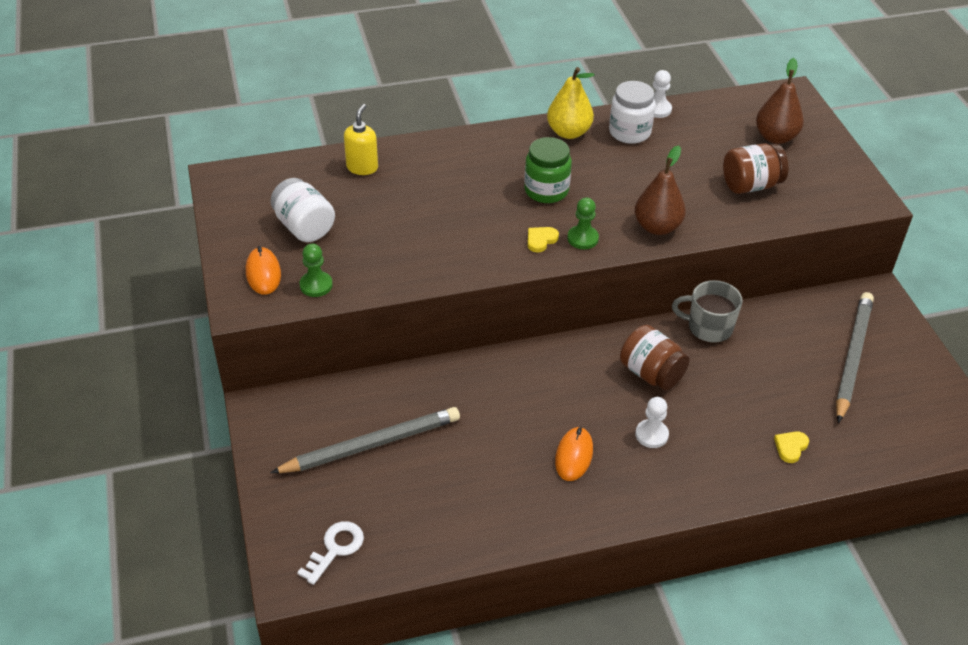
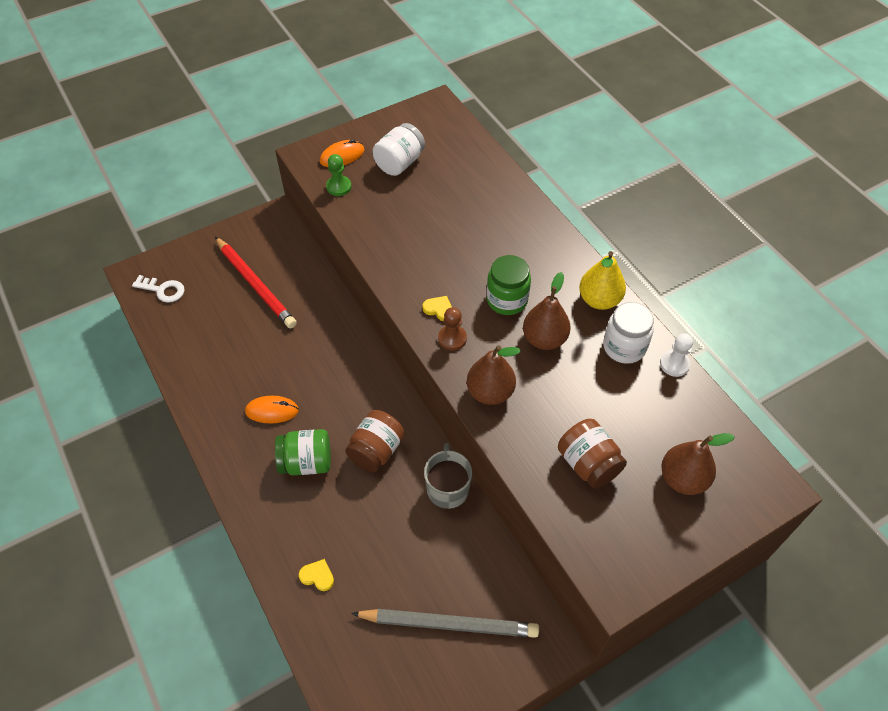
camera: 75 degrees right, 10 degrees up
(362, 167) = (484, 176): yellow soap dispenser -> none
(371, 445) = (255, 284): grey pencil -> red pencil
(582, 238) = (452, 338): green pawn -> brown pawn
(604, 177) = (544, 339): none -> brown pear
(651, 435) = (306, 462): white pawn -> green jar

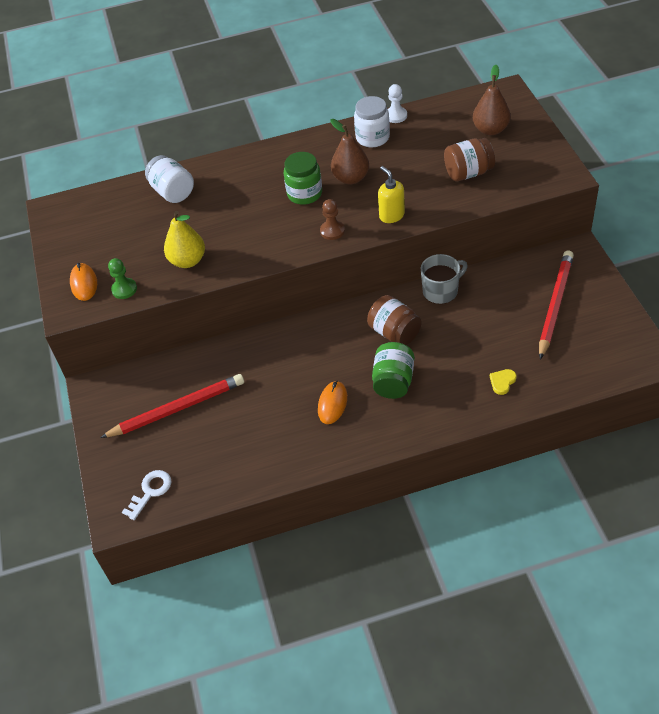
camera: 70 degrees left, 5 degrees down
(399, 163) = (115, 243): white jar -> white jar (172, 192)
(439, 309) = (299, 235): yellow heart -> none
(447, 488) = (441, 291): grey mug -> grey mug turned 135 degrees clockwise
(449, 624) = (555, 305): grey pencil -> red pencil
(490, 392) = (391, 215): brown pear -> yellow soap dispenser
(599, 300) = (324, 143): yellow pear -> yellow pear (188, 261)

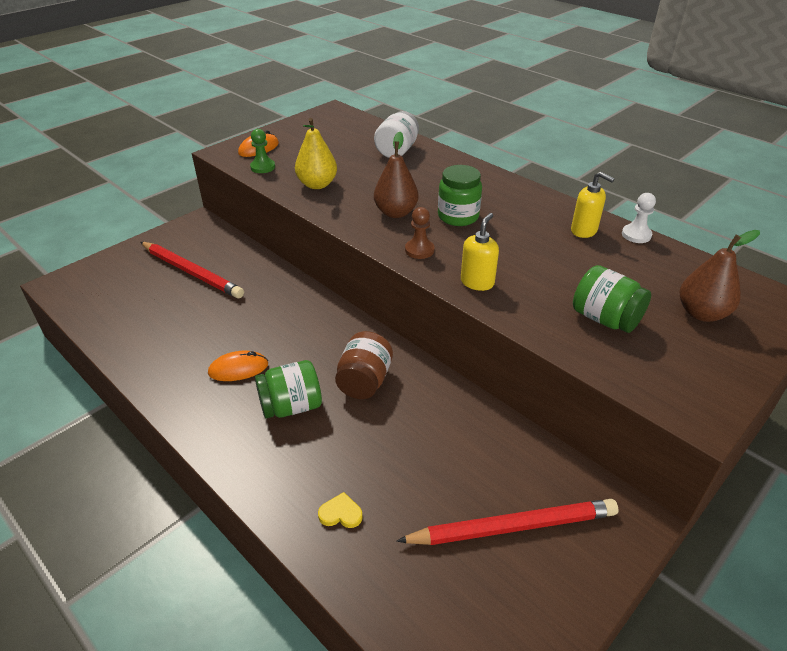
camera: 55 degrees right, 10 degrees down
(150, 491) = (91, 291): white key -> none
(351, 178) = (508, 237): brown pear -> brown pear (395, 213)
(372, 137) = (584, 231): white jar -> yellow soap dispenser
(441, 291) = (453, 398): grey mug -> none
(468, 173) = (605, 319): brown jar -> green jar

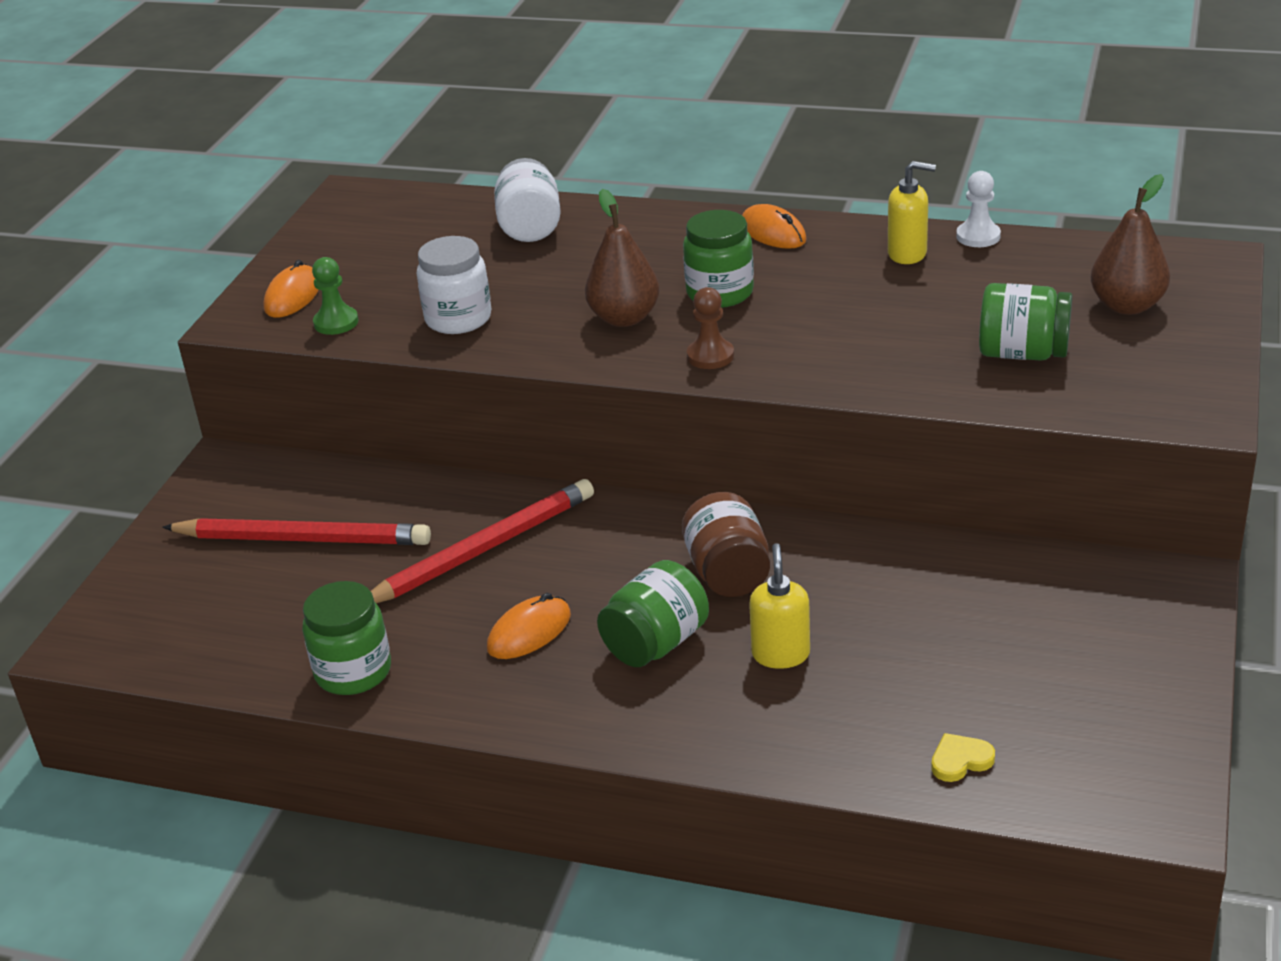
camera: 25 degrees left, 5 degrees down
(143, 352) = (353, 672): none -> green jar
(317, 184) = (458, 319): yellow pear -> white jar
(341, 513) = (841, 725): yellow heart -> yellow heart (960, 760)
(477, 282) = (828, 368): yellow soap dispenser -> yellow soap dispenser (781, 654)
(512, 526) = (1055, 647): red pencil -> red pencil (482, 550)
(517, 193) = (773, 232): none -> orange mouse

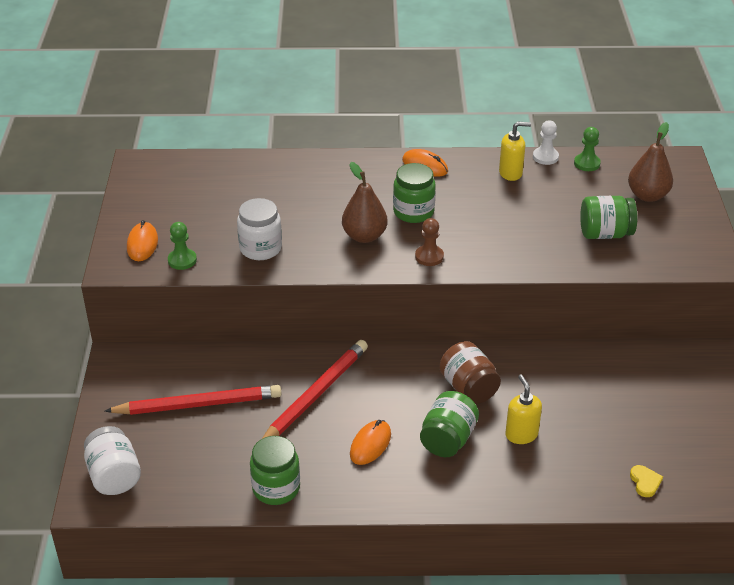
camera: 20 degrees left, 5 degrees up
(530, 227) = (272, 177): white jar -> white jar (114, 476)
(960, 760) = (645, 482): yellow heart -> yellow heart turned 120 degrees clockwise
(1044, 251) = (587, 163): none -> green pawn

